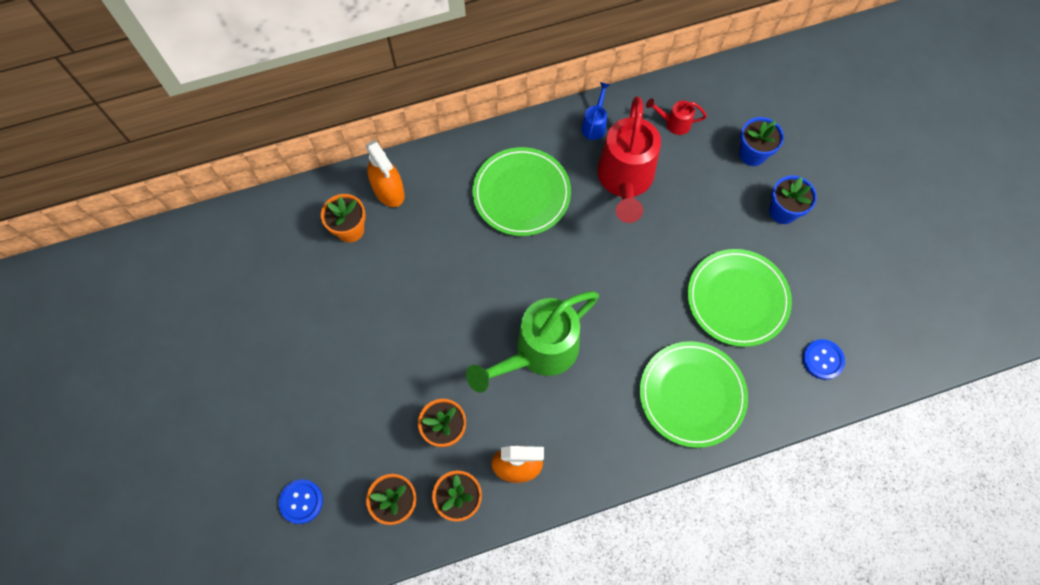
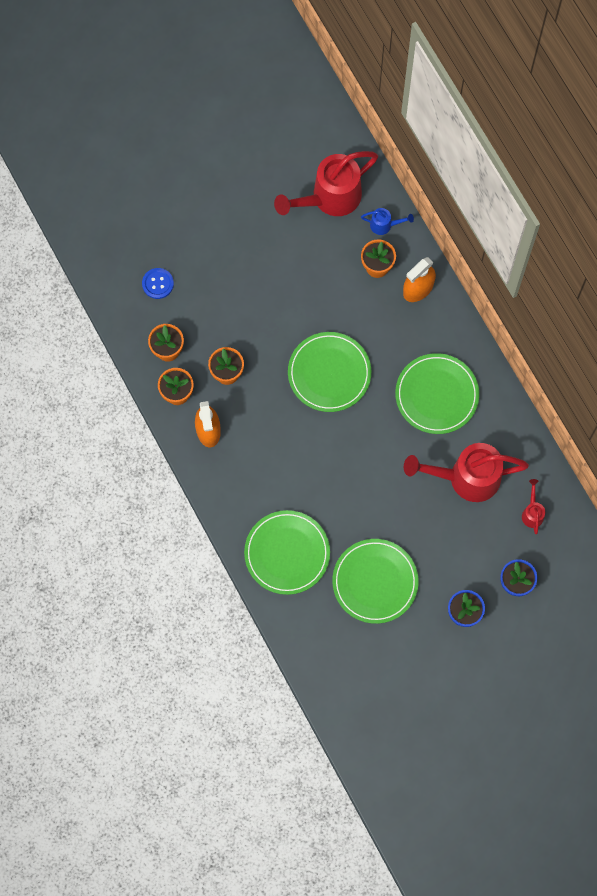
camera: 80 degrees right, 5 degrees up
(248, 267) = (329, 198): none -> red watering can
(471, 306) = (329, 373): none -> green plate
(539, 352) = (300, 431): green watering can -> none
(594, 125) = (516, 445): blue watering can -> blue watering can (384, 225)
(822, 360) = (335, 654): blue button -> none

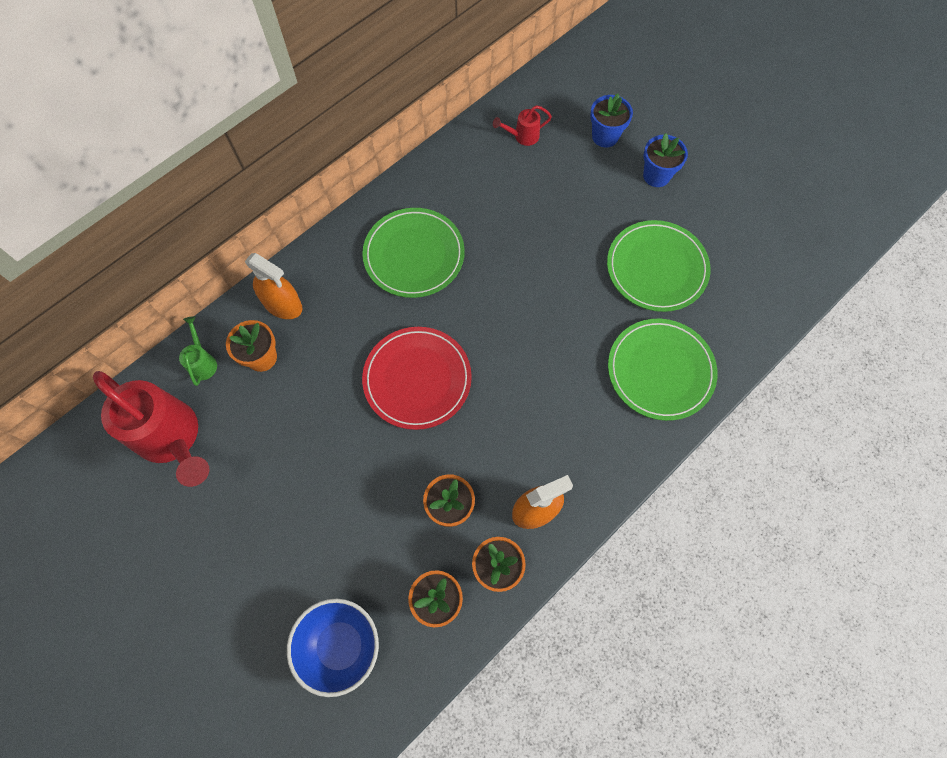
camera: 105 degrees left, 5 degrees down
(158, 284) = (340, 645): blue button -> blue bowl
(329, 373) = (417, 379): green plate -> red plate
(384, 225) = (203, 362): blue watering can -> green watering can
(466, 478) = (504, 205): red watering can -> none

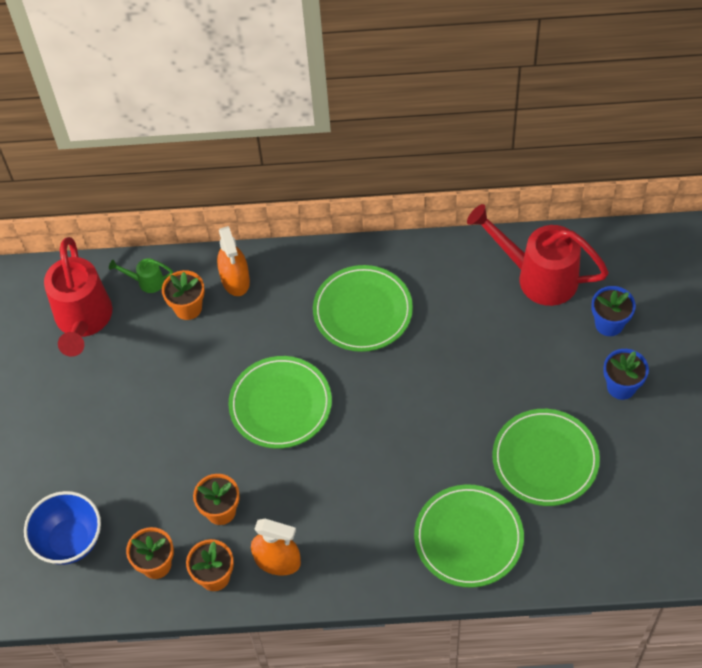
camera: 45 degrees right, 10 degrees down
(203, 362) = (146, 282): green watering can -> green watering can turned 120 degrees counterclockwise
(417, 379) = (280, 404): red plate -> green plate
(522, 136) = (538, 276): red watering can -> red watering can, size x2.28

